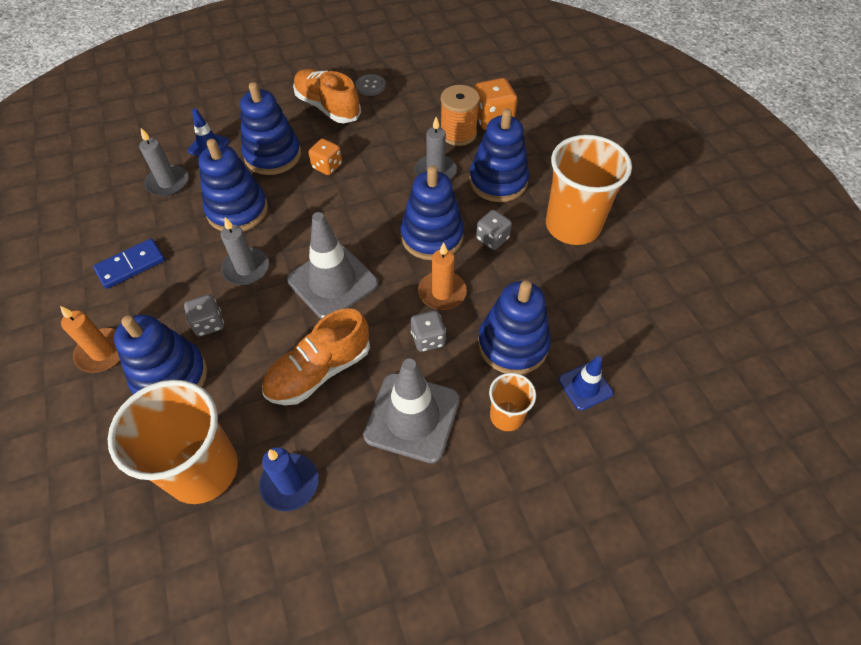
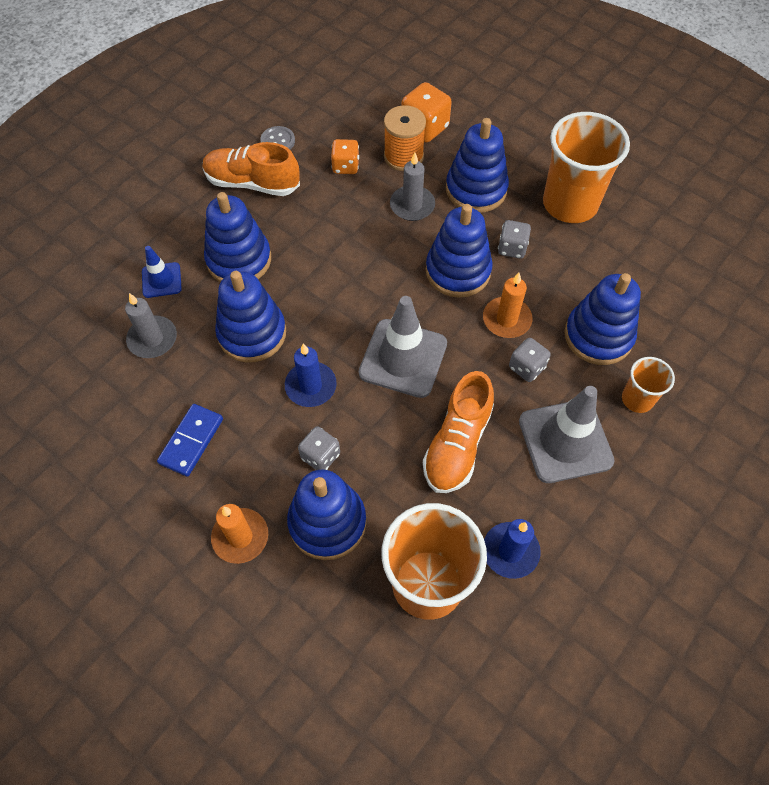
camera: 30 degrees left, 5 degrees up
(246, 268) = (311, 386): grey candle -> blue candle
(327, 166) = (304, 247): orange dice -> orange dice (345, 166)
(585, 386) = (678, 342): blue traffic cone -> none

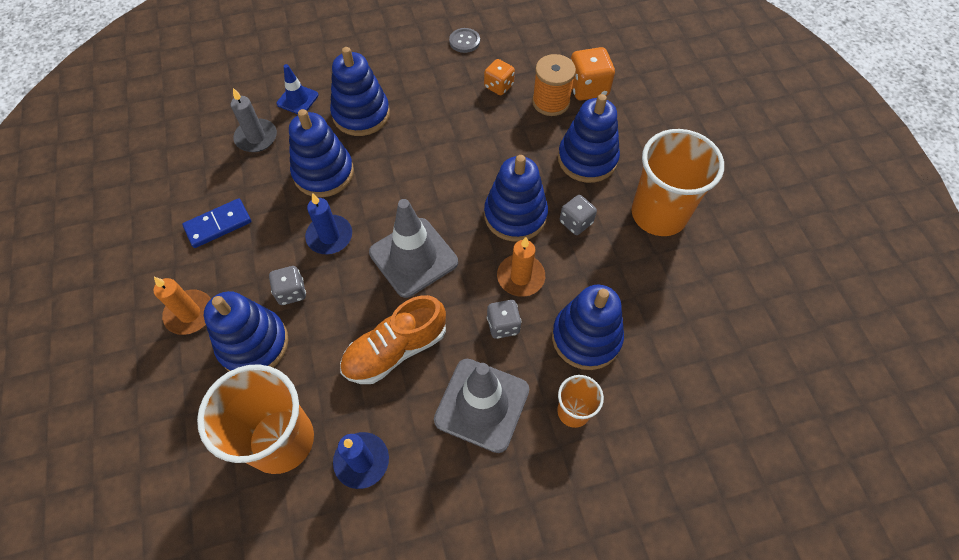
camera: 35 degrees right, 0 degrees up
(252, 183) = (419, 63): orange shoe -> none
(412, 205) = (524, 143): grey candle -> none

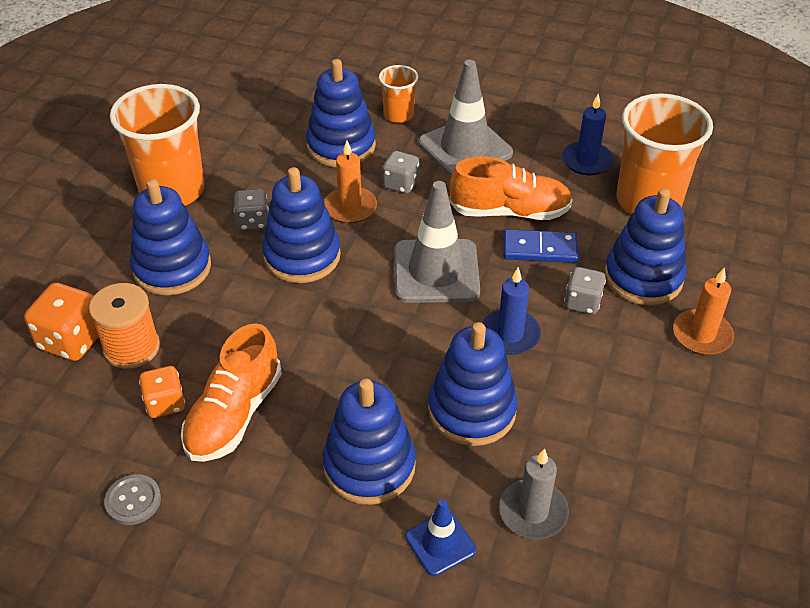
camera: 145 degrees left, 15 degrees down
(218, 225) = (635, 414): blue domino -> blue domino (539, 249)
(457, 100) = (234, 414): none -> orange shoe

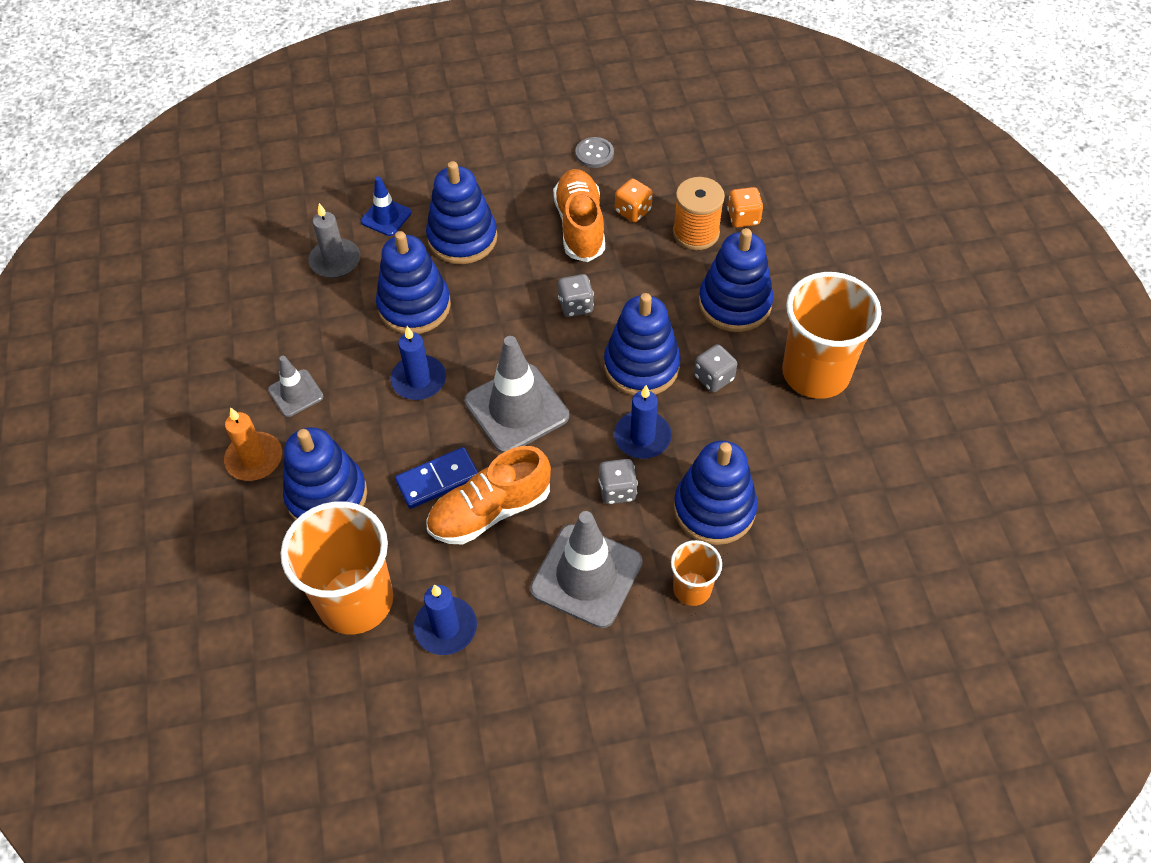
camera: 150 degrees right, 10 degrees up
(72, 340) = (743, 218): orange dice -> orange dice, size x0.65
(350, 207) = (642, 437): orange candle -> blue candle
(582, 302) = (372, 441): grey dice -> grey dice (576, 305)
(639, 377) = (296, 393): none -> grey traffic cone

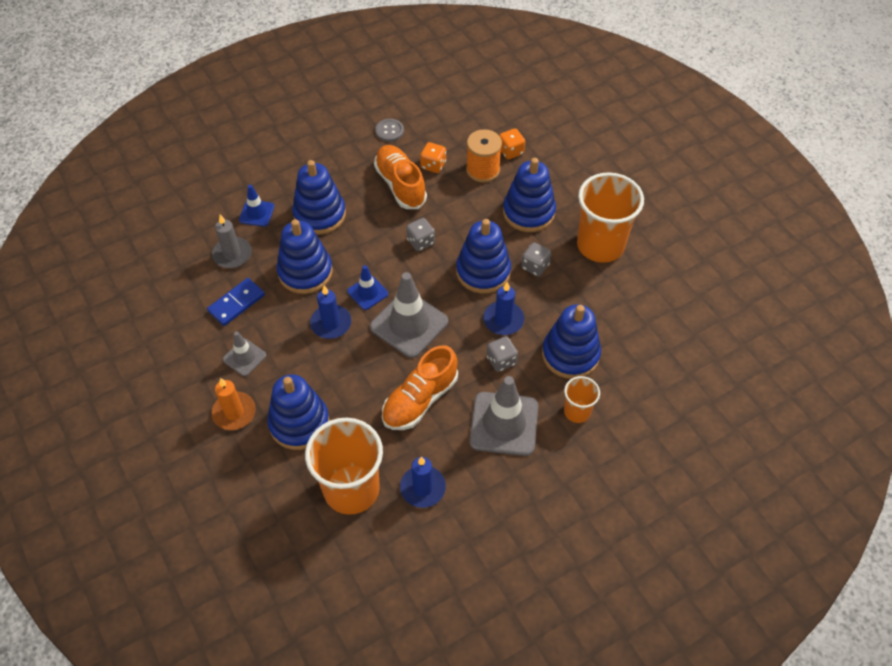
camera: 20 degrees left, 0 degrees up
(437, 480) = (374, 389): blue domino -> blue domino (236, 303)
(481, 353) = (367, 293): none -> blue traffic cone

